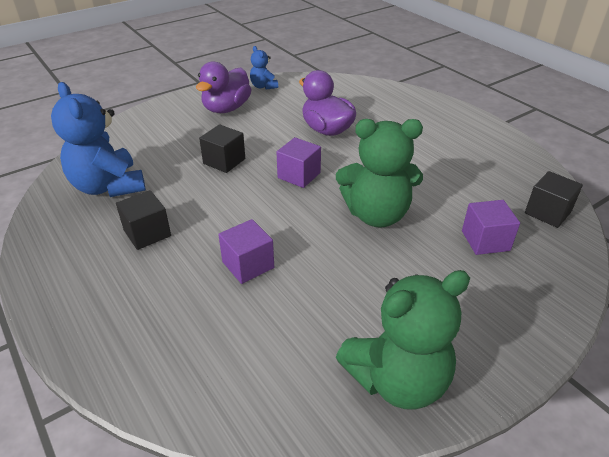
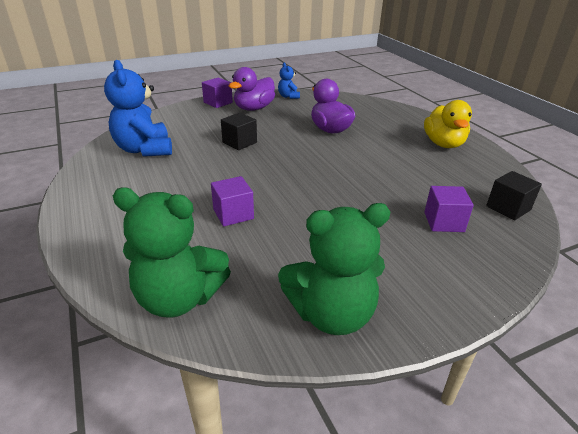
camera: 10 degrees right, 5 degrees down
(147, 233) = (162, 183): black cube -> none
(299, 175) = (296, 158): purple cube -> purple cube (218, 102)
(376, 215) = (353, 192): green teddy bear -> green teddy bear (179, 298)
(459, 135) = (443, 144): none -> yellow duck

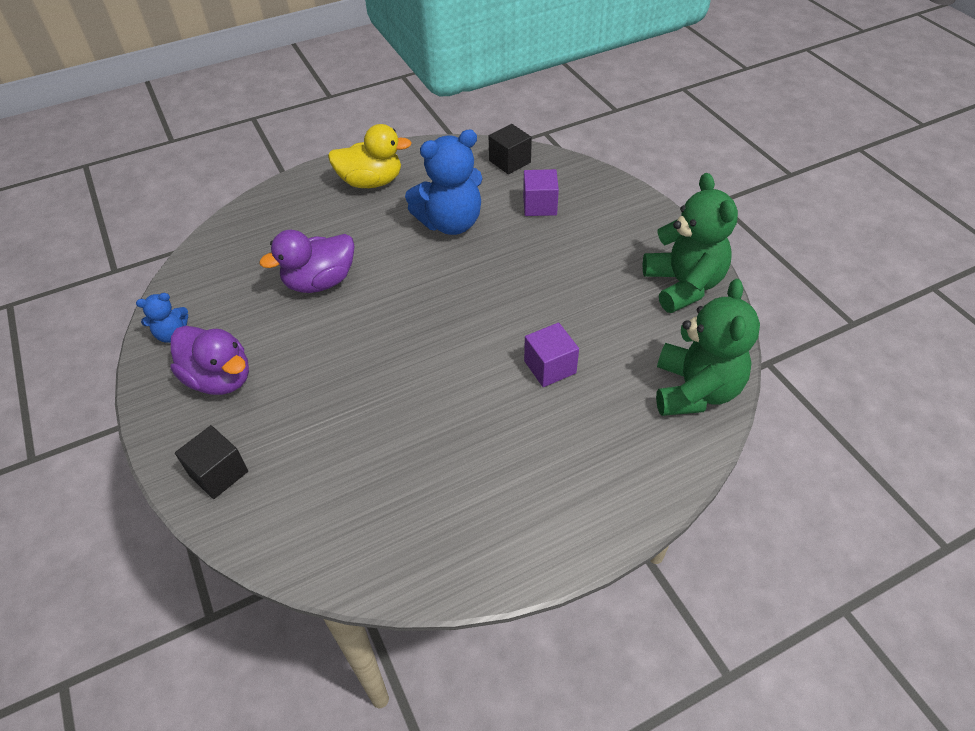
camera: 90 degrees left, 15 degrees up
(144, 149) = (379, 508): blue teddy bear -> blue teddy bear (450, 223)
(218, 102) = (179, 437): purple cube -> none
(239, 142) = (357, 383): black cube -> black cube (218, 473)

